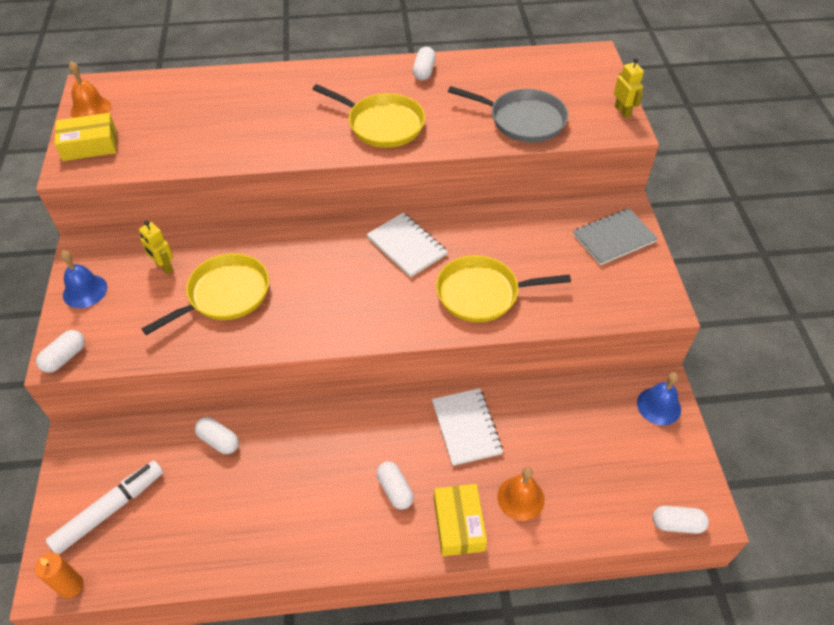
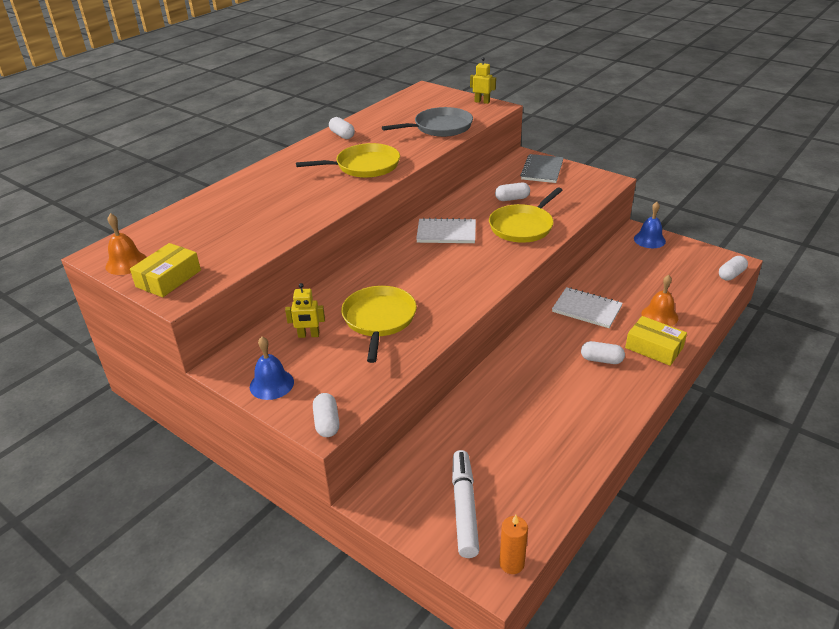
camera: 45 degrees left, 15 degrees down
(219, 440) = (468, 419): white capsule -> white capsule (512, 199)

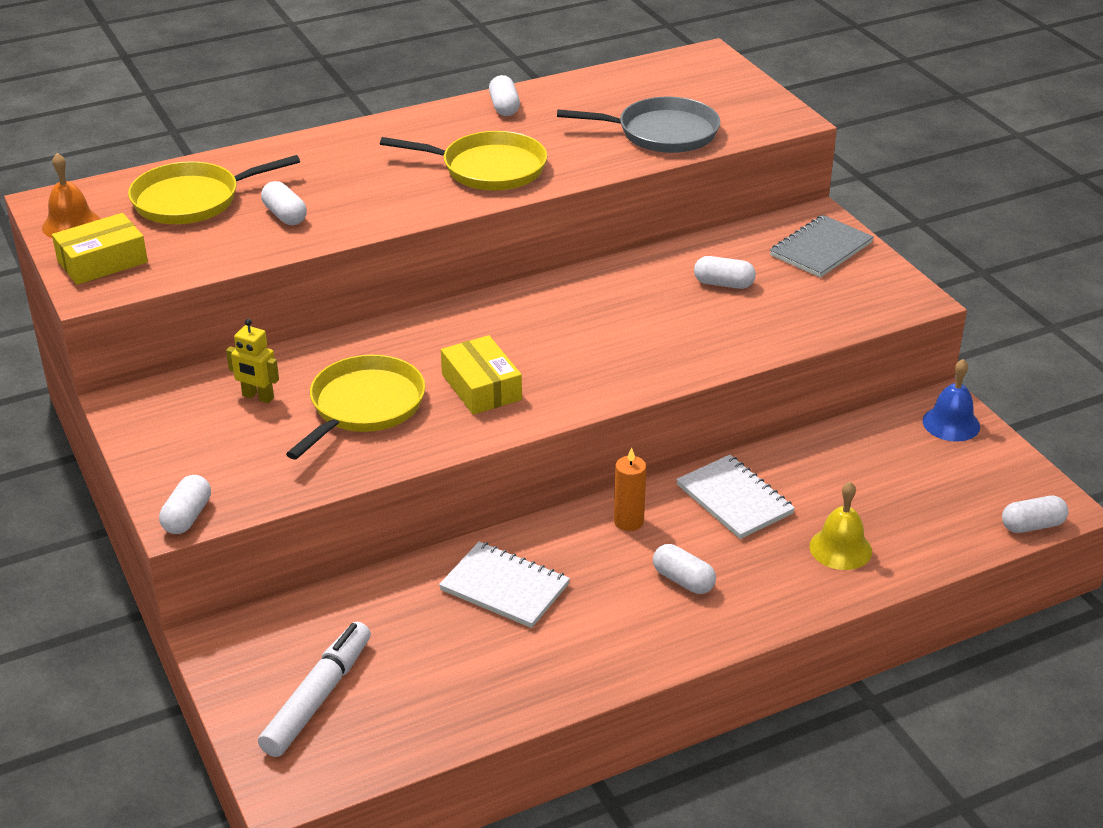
camera: 25 degrees right, 0 degrees up
(267, 220) = (285, 215): none -> white capsule
(271, 384) = (163, 445): blue bell -> none
(446, 233) = (571, 309): white notebook -> white notebook (504, 587)
(482, 102) = (775, 103): yellow robot -> none
(511, 563) = (317, 784): orange candle -> orange candle (628, 521)
(523, 226) = (695, 334): yellow pan -> yellow pan (191, 200)
(654, 348) = (781, 592): yellow box -> yellow box (481, 387)
(659, 316) = (840, 548): orange bell -> yellow bell

